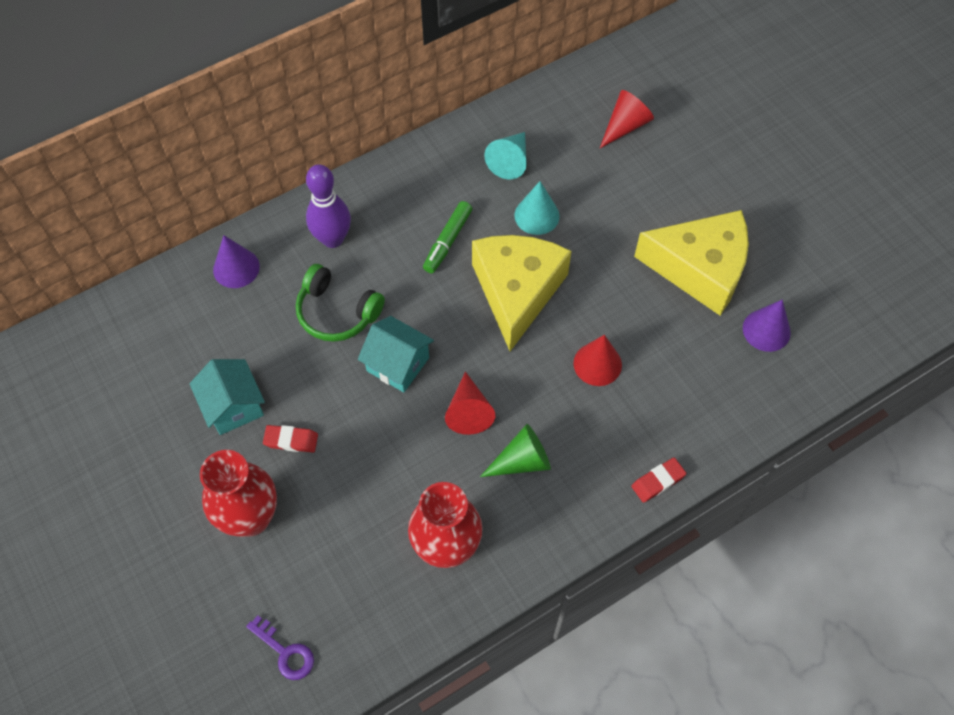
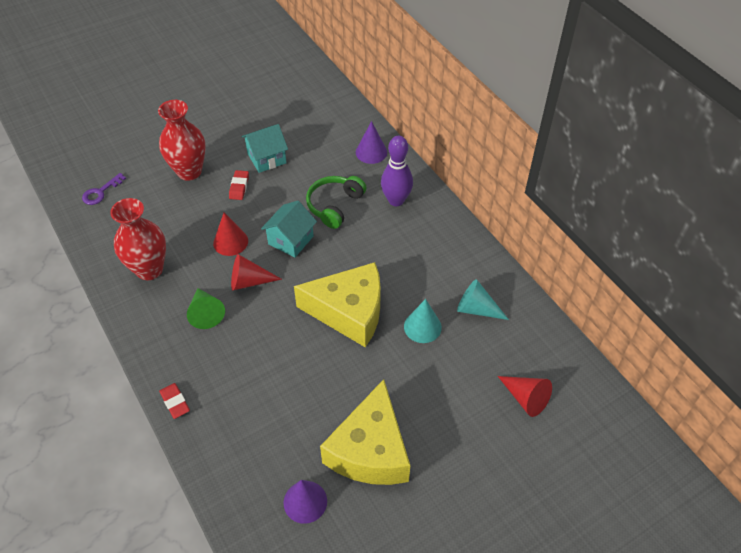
camera: 90 degrees right, 10 degrees down
(447, 241) = (395, 267): green marker -> none
(597, 364) = (281, 365): red cone -> red cone (230, 242)

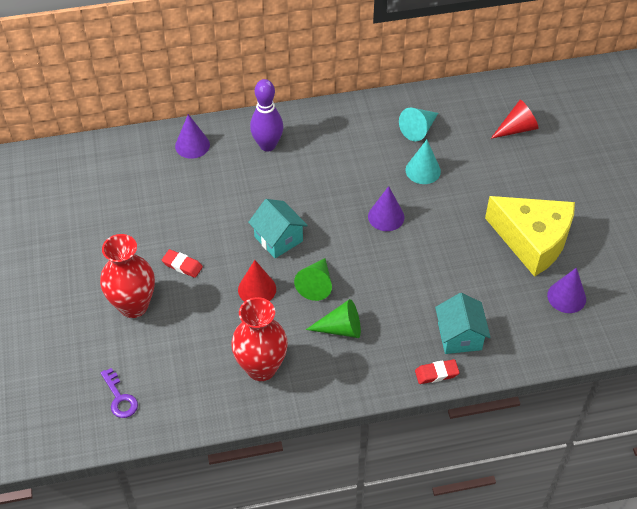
camera: 70 degrees left, 0 degrees up
(249, 281) = (316, 284): red cone -> green cone
(267, 158) = (152, 232): turquoise house -> turquoise house (459, 336)
(334, 205) = (250, 193): green headphones -> none
(349, 312) = (386, 216): yellow cheese -> purple cone

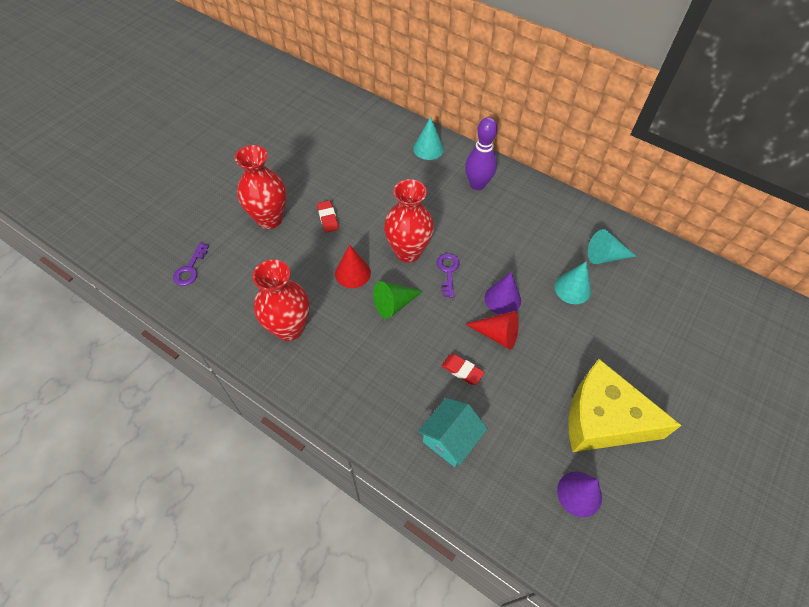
camera: 45 degrees right, 5 degrees up
(192, 145) = (428, 148): purple cone -> turquoise cone
(278, 239) = (408, 252): turquoise house -> red vase
(325, 229) = (448, 271): none -> purple key
(340, 329) = (372, 350): green cone -> none
(436, 373) = (398, 450): red eraser -> red eraser (462, 370)
(516, 129) = (693, 318): red cone -> red cone (497, 334)
(532, 241) = (603, 419): yellow cheese -> yellow cheese turned 120 degrees clockwise

